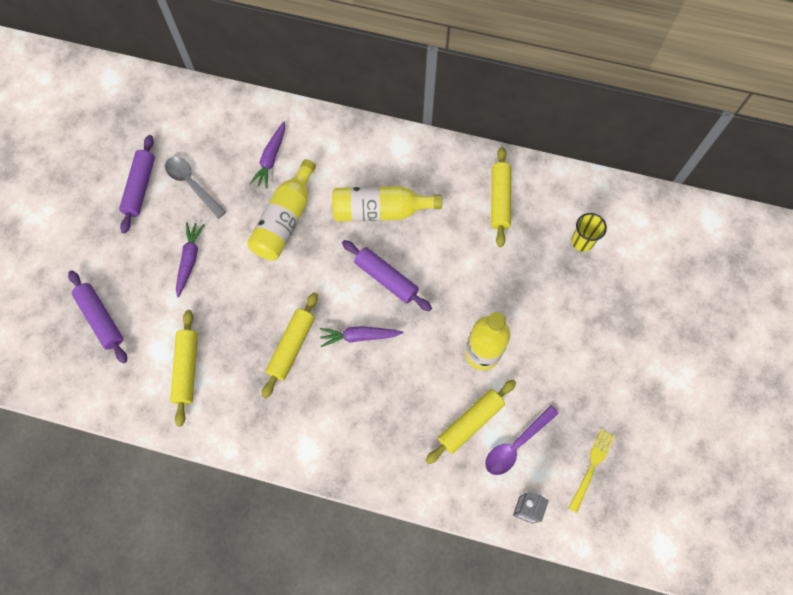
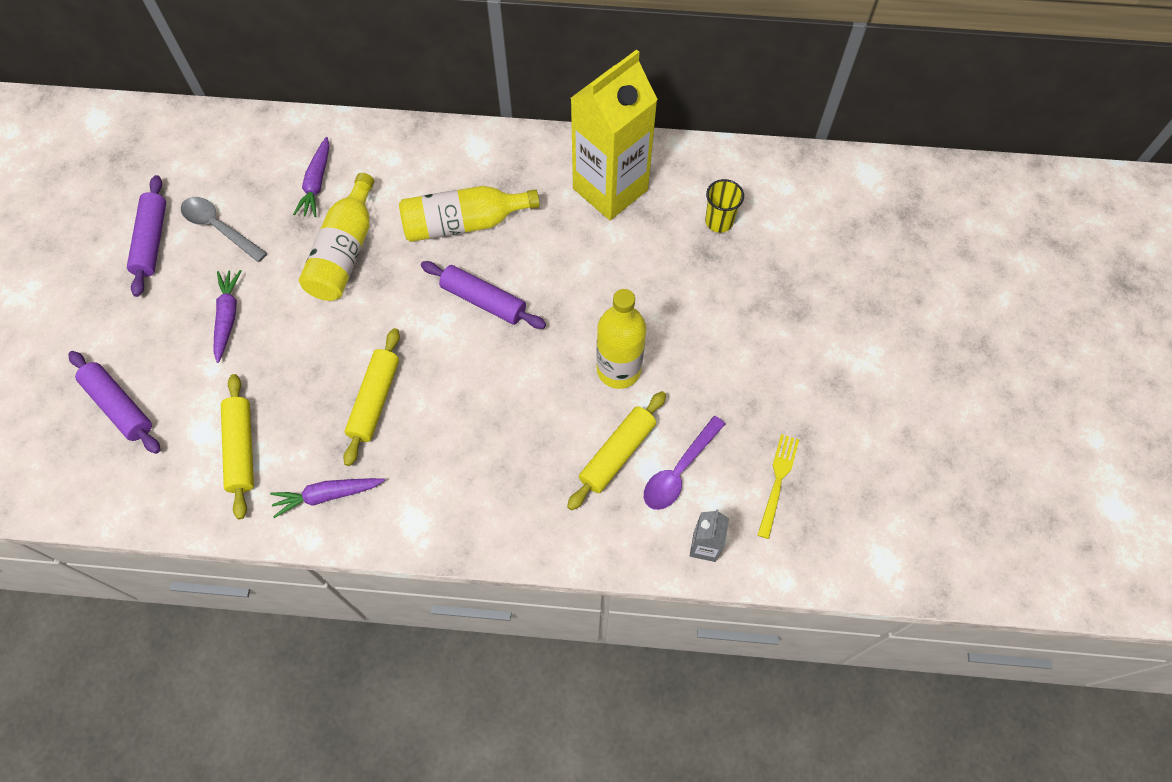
camera: 10 degrees left, 5 degrees down
(359, 336) = (460, 374): purple carrot -> purple carrot (327, 495)
(499, 200) = (610, 189): yellow rolling pin -> yellow carton

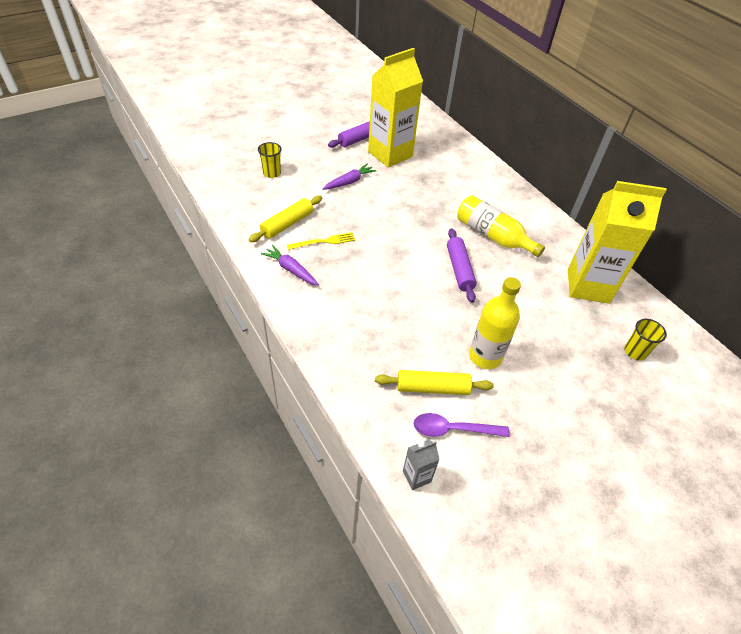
camera: 50 degrees right, 15 degrees down
(119, 406) = (272, 173): purple rolling pin -> yellow cup
(219, 227) = (390, 154): grey spoon -> yellow carton
(316, 183) = (449, 172): purple carrot -> none
(345, 252) = (426, 201): yellow bottle -> none
(375, 400) = (359, 258): yellow rolling pin -> none
(778, 482) = (501, 497): yellow fork -> yellow fork (323, 242)

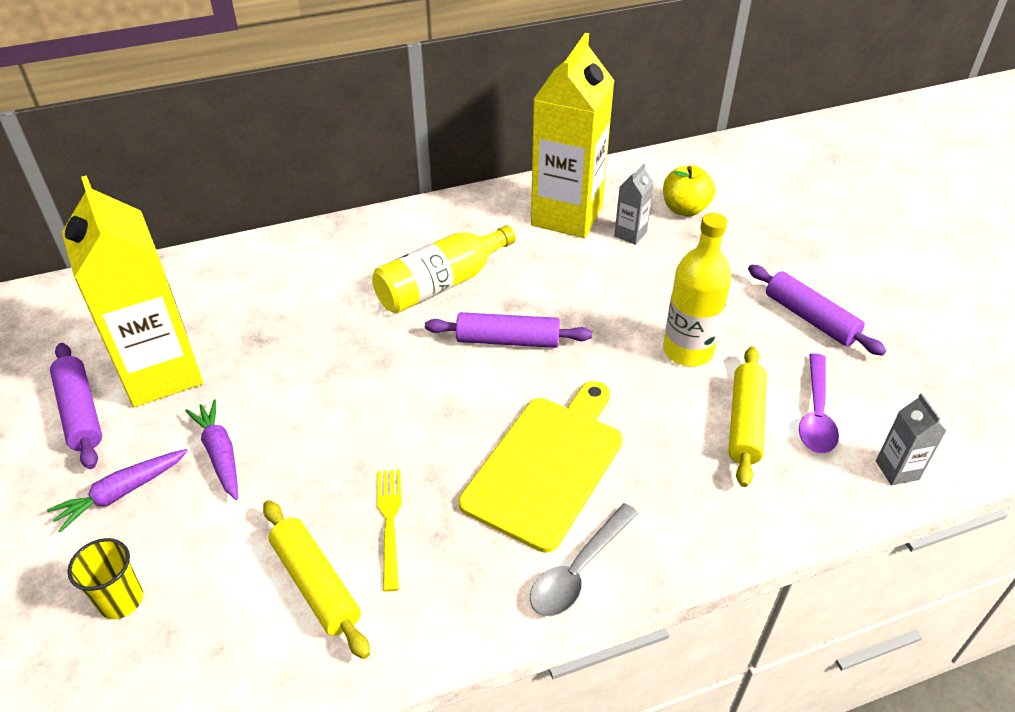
camera: 75 degrees left, 5 degrees down
(291, 270) = (457, 590): purple carrot -> purple carrot (122, 493)
(309, 313) = (578, 570): none -> grey spoon
(372, 295) = (546, 466): none -> yellow cutting board
(549, 431) = (810, 318): none -> purple rolling pin
(587, 321) = (630, 234): none -> grey carton
(635, 352) = (685, 209): yellow cup -> yellow apple

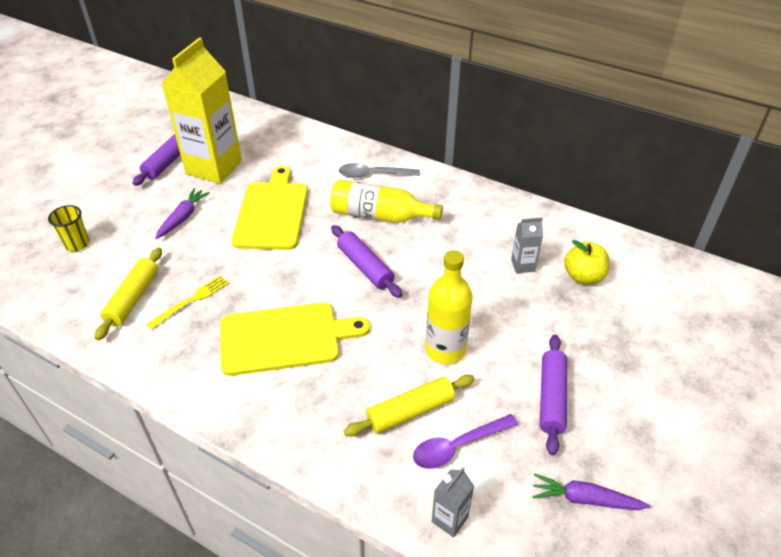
camera: 50 degrees right, 0 degrees up
(122, 493) = (134, 204): purple carrot -> purple carrot (585, 499)
(322, 366) = (272, 213): none -> yellow cutting board
(567, 216) = (503, 229): yellow carton -> none
(578, 570) = (221, 393): grey spoon -> grey spoon (373, 174)

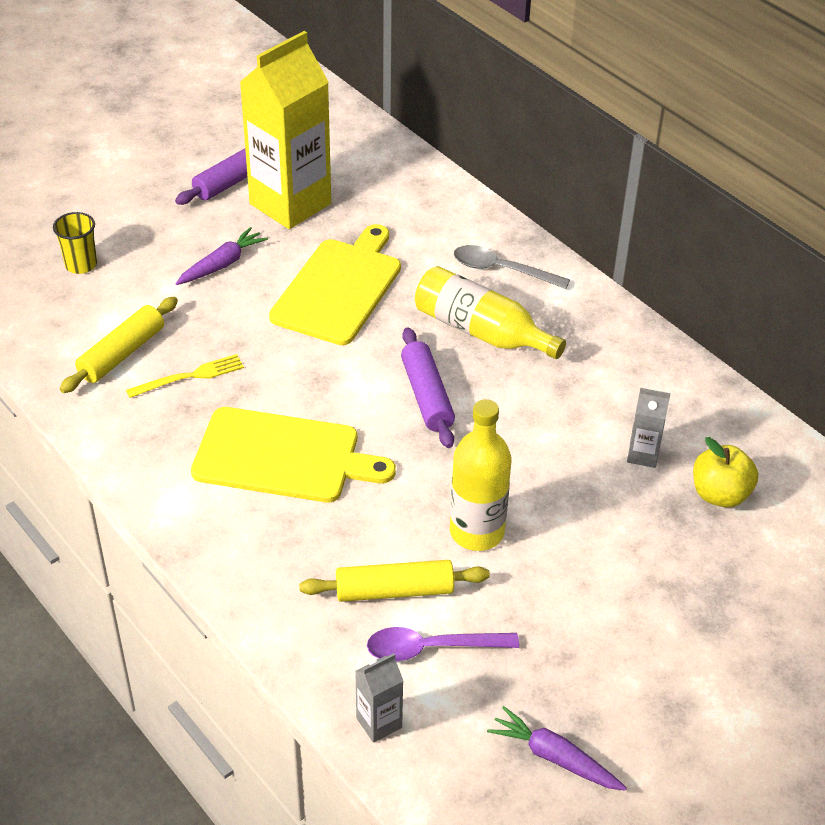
camera: 20 degrees right, 0 degrees up
(551, 398) = (582, 632): purple rolling pin -> none

